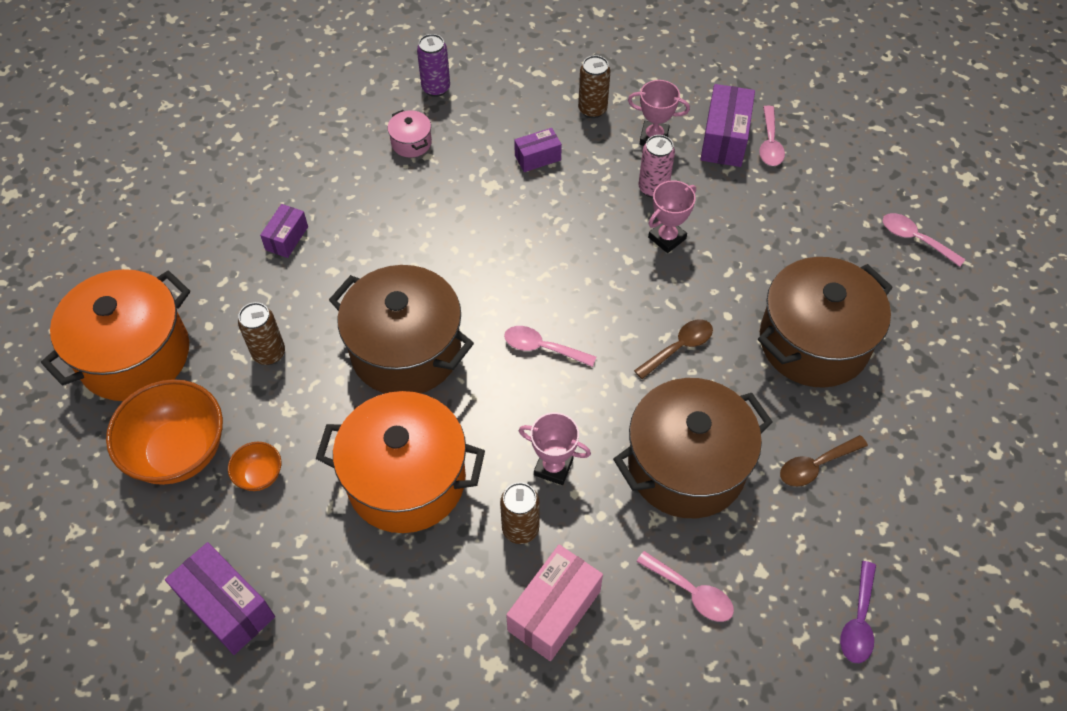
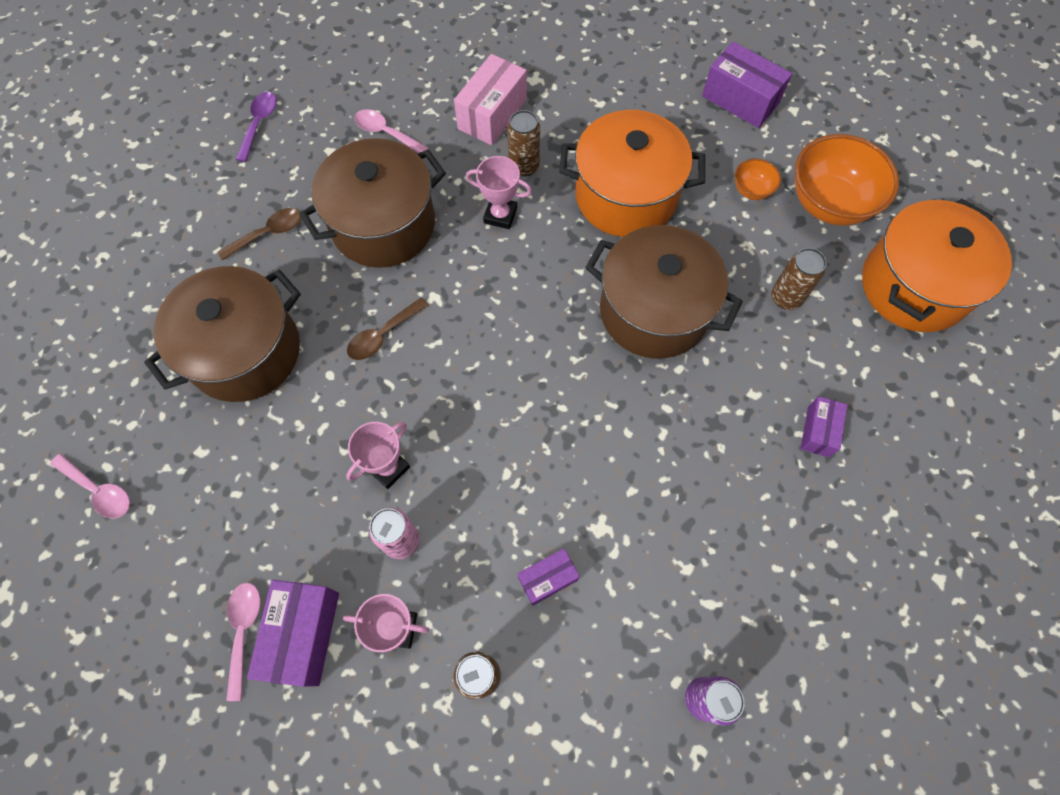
camera: 175 degrees right, 10 degrees up
(411, 143) = (713, 590): pink pot -> none
(542, 348) = (519, 324): pink spoon -> none

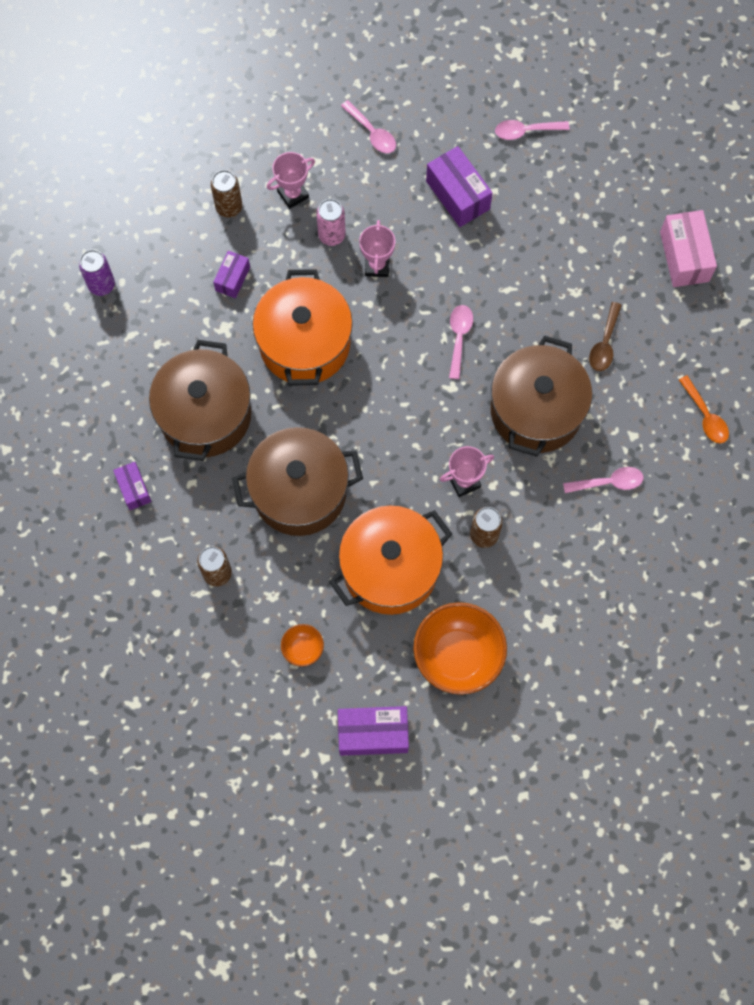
camera: 140 degrees right, 5 degrees up
(245, 352) = (532, 262): brown pot -> brown pot (205, 415)
(259, 124) = (705, 416): purple spoon -> orange spoon
(303, 634) = (339, 155): purple box -> purple box (458, 195)
(383, 335) = (459, 337): brown spoon -> pink spoon
(492, 114) = (549, 562): pink box -> pink box (684, 256)
(829, 203) = (238, 682): orange bowl -> orange bowl (458, 655)
(914, 286) = (133, 655): orange pot -> orange pot (304, 343)

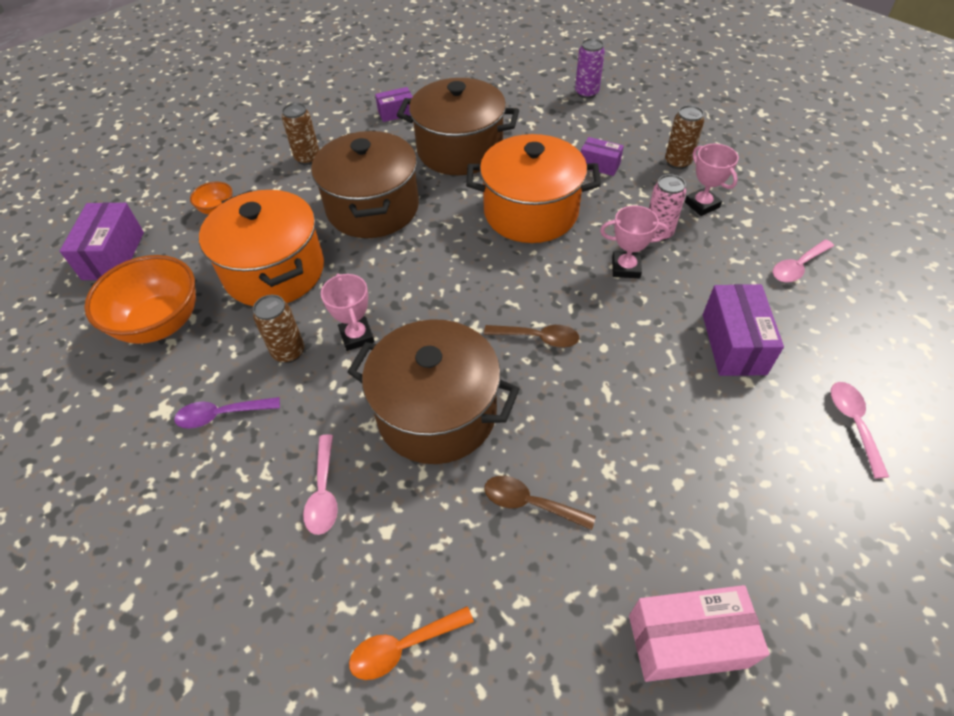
camera: 95 degrees right, 20 degrees down
(458, 195) = (733, 344): purple box -> purple box turned 60 degrees counterclockwise
(459, 337) = (538, 338): pink spoon -> brown spoon
(549, 574) = (221, 415): none -> purple spoon

